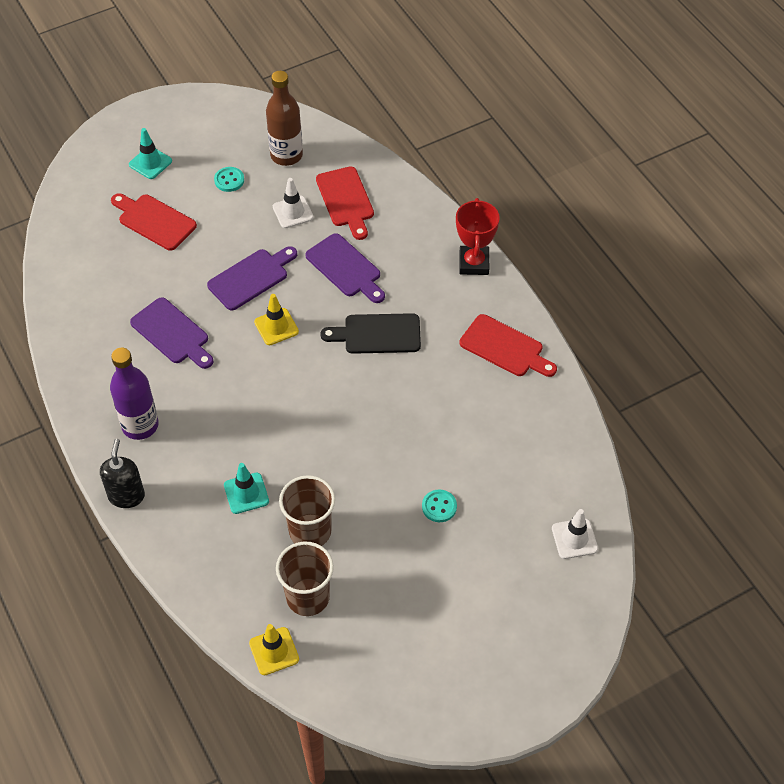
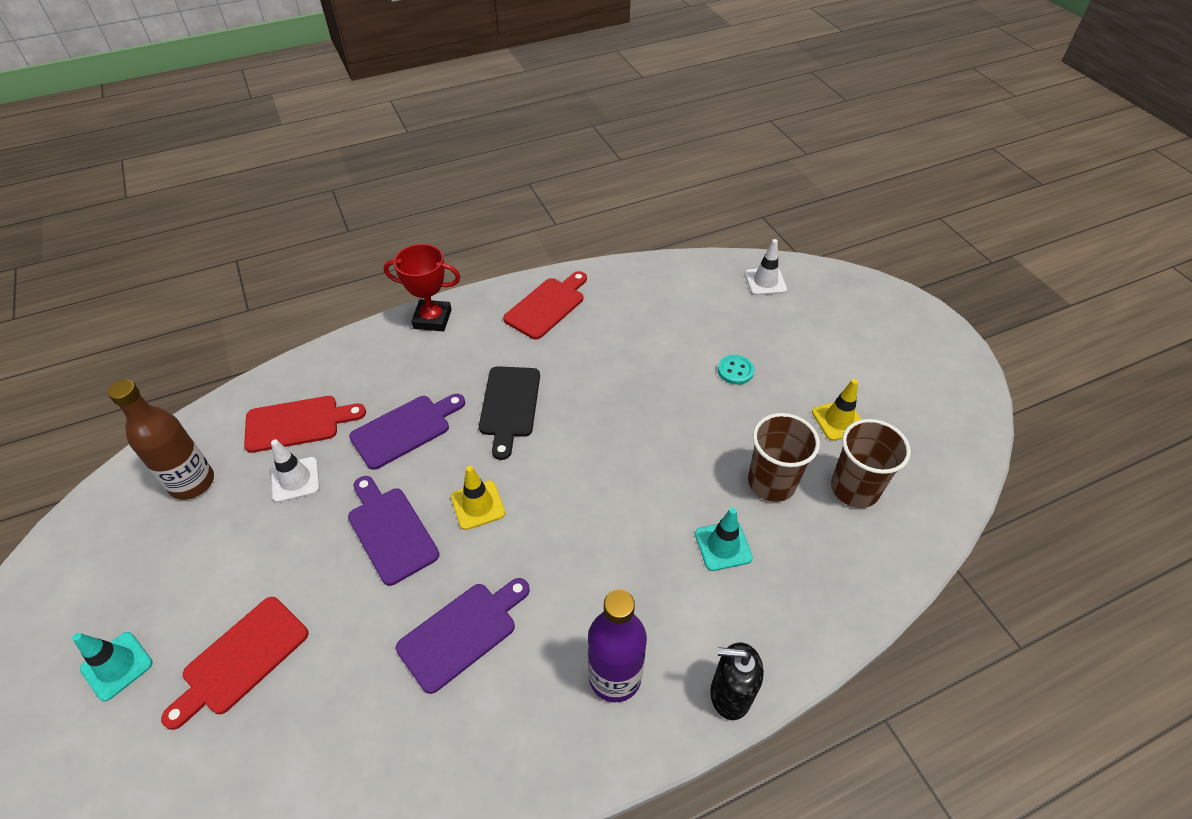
camera: 85 degrees left, 5 degrees down
(229, 180) = (205, 554): turquoise button -> none
(274, 651) = (926, 524): yellow traffic cone -> yellow traffic cone (838, 420)

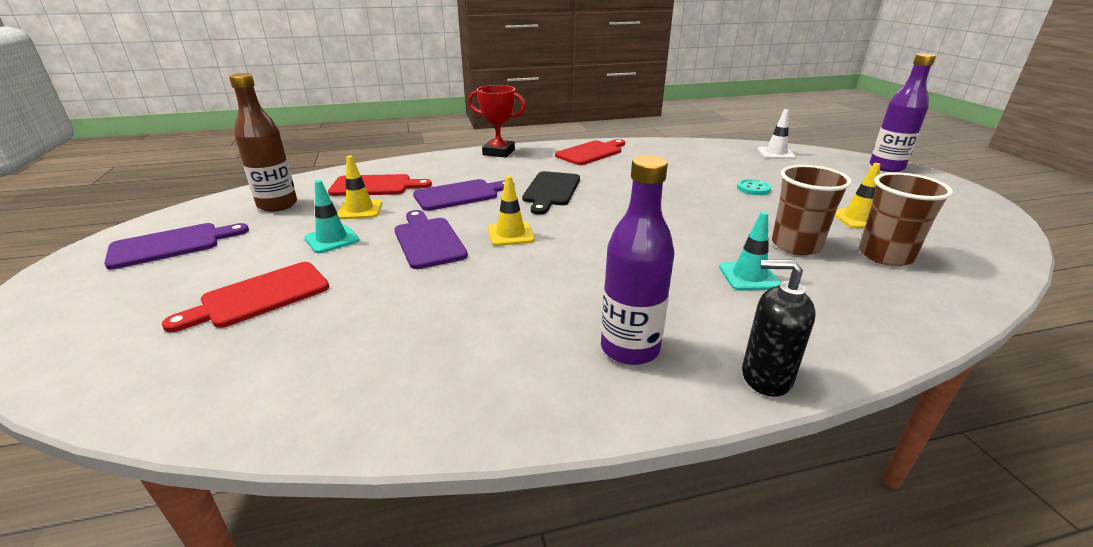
camera: 10 degrees right, 20 degrees down
(117, 666) = (149, 289): turquoise traffic cone -> turquoise traffic cone (332, 239)
(295, 479) = (360, 210): white traffic cone -> yellow traffic cone
(462, 633) = (474, 303): purple cutting board -> purple cutting board (171, 245)
(884, 301) = (886, 167): none -> purple bottle

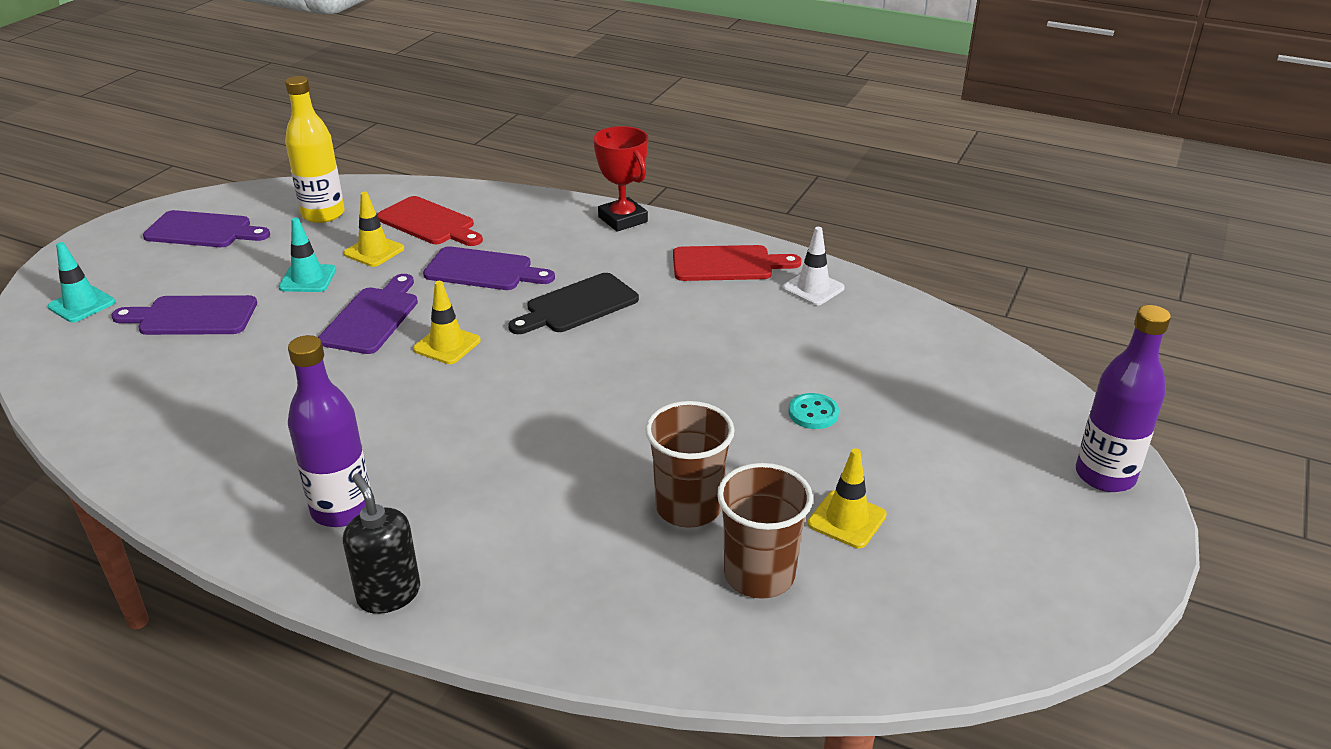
camera: 40 degrees right, 5 degrees up
(259, 296) = (192, 316): red cutting board -> purple cutting board
(277, 205) = (323, 214): brown bottle -> yellow bottle
(749, 276) = (564, 510): turquoise traffic cone -> turquoise traffic cone (82, 304)
(776, 153) = (983, 373): white traffic cone -> white traffic cone (813, 288)

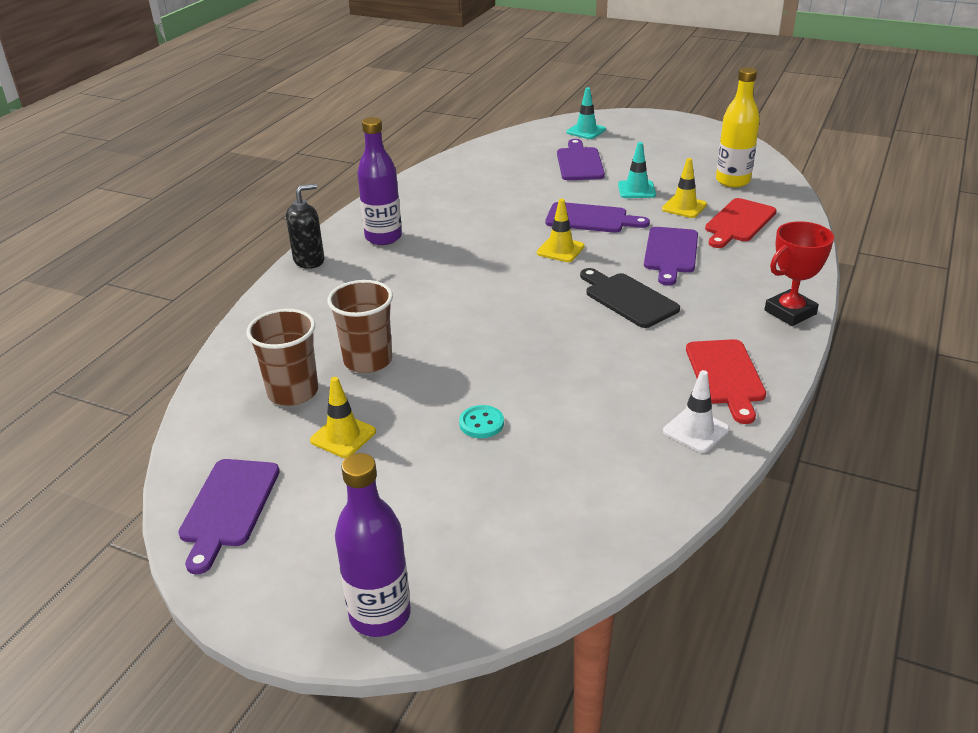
camera: 90 degrees right, 0 degrees up
(203, 231) = (689, 146): purple cutting board -> purple cutting board (228, 507)

